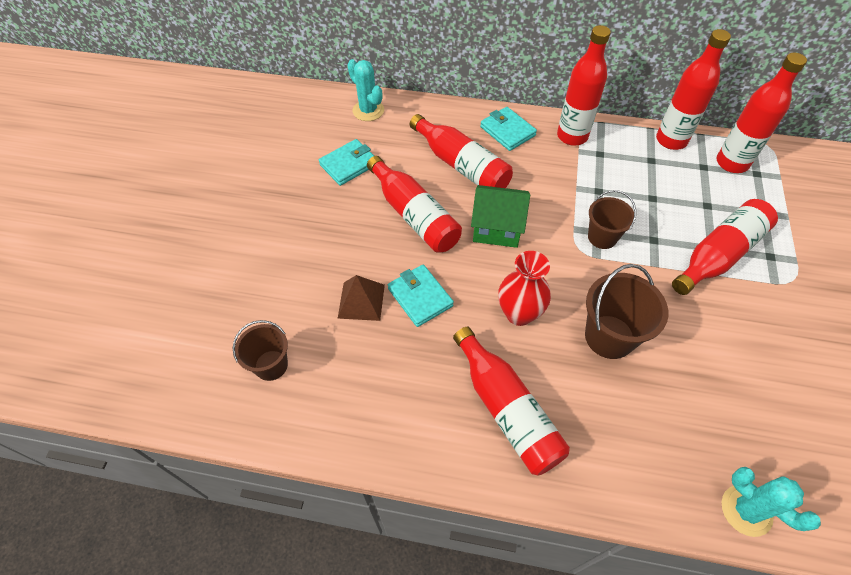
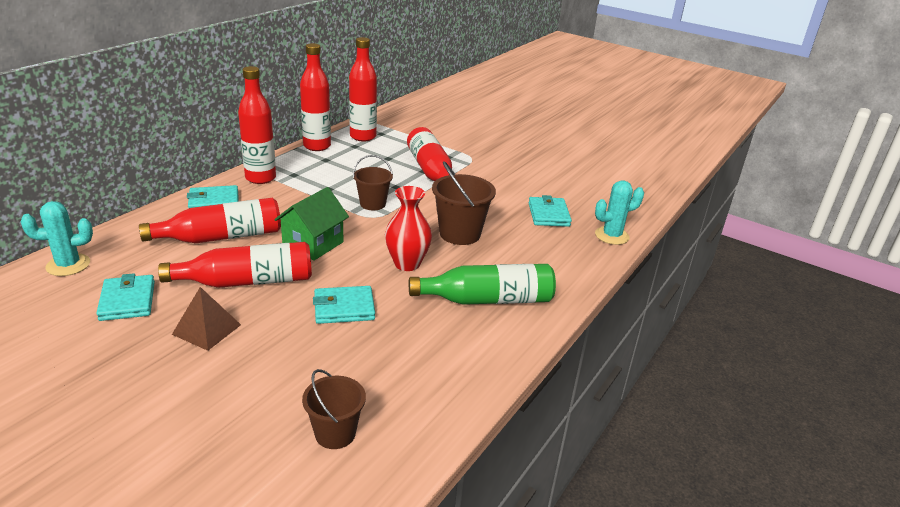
camera: 70 degrees left, 25 degrees down
(361, 301) = (314, 345): brown pyramid -> brown pyramid (206, 329)
(507, 410) = (487, 300): red bottle -> green bottle
(732, 415) = (548, 215): none -> turquoise wallet

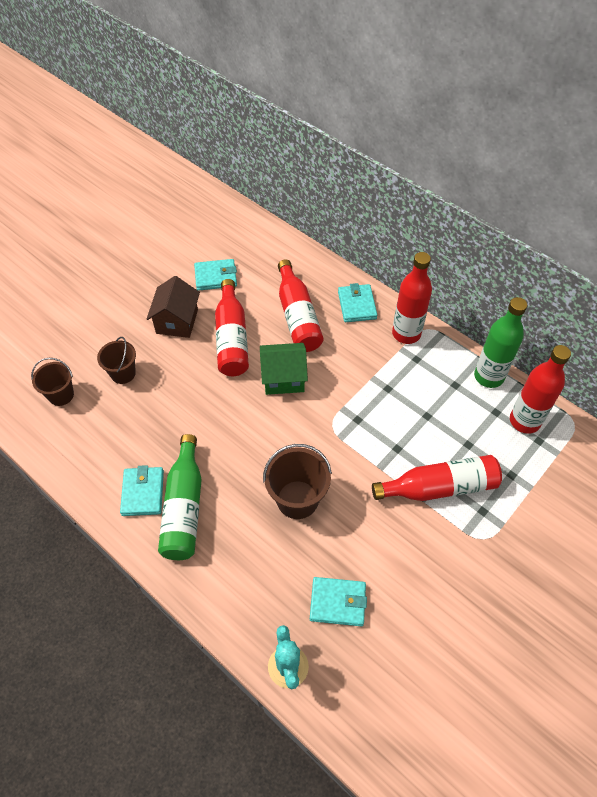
camera: 100 degrees right, 25 degrees up
(68, 265) = (263, 239): turquoise cactus -> none
(206, 329) = (177, 321): brown pyramid -> brown house
(313, 244) = (283, 378): green house -> green house turned 45 degrees counterclockwise
(317, 146) = (488, 376): red bottle -> green bottle
(344, 308) = (188, 400): turquoise wallet -> turquoise wallet (143, 493)
(373, 204) = (358, 425): brown bucket -> brown bucket (123, 373)
(407, 264) = (247, 448): red vase -> none

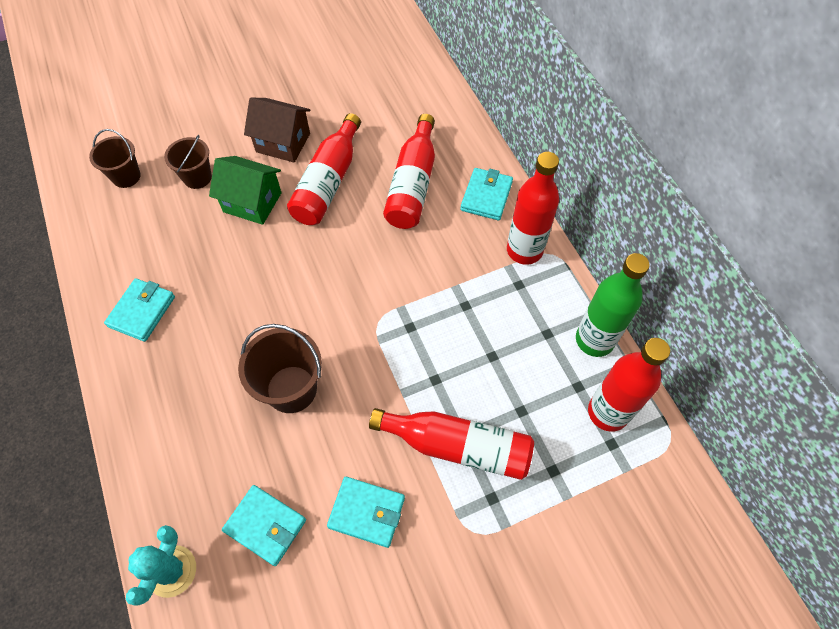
camera: 25 degrees right, 5 degrees up
(177, 321) = (283, 143): brown house -> brown house turned 75 degrees clockwise
(184, 507) = (172, 345): green bottle -> none
(216, 277) = (351, 109): turquoise wallet -> turquoise wallet (367, 512)
(283, 378) = (357, 247): green house -> green house (252, 202)

